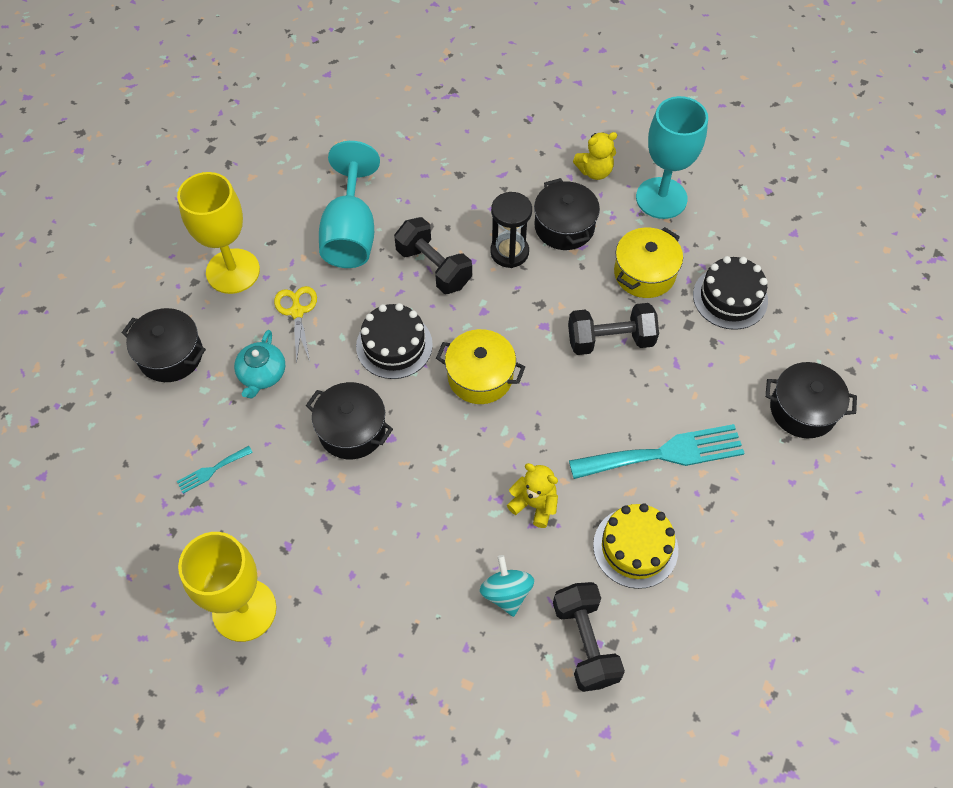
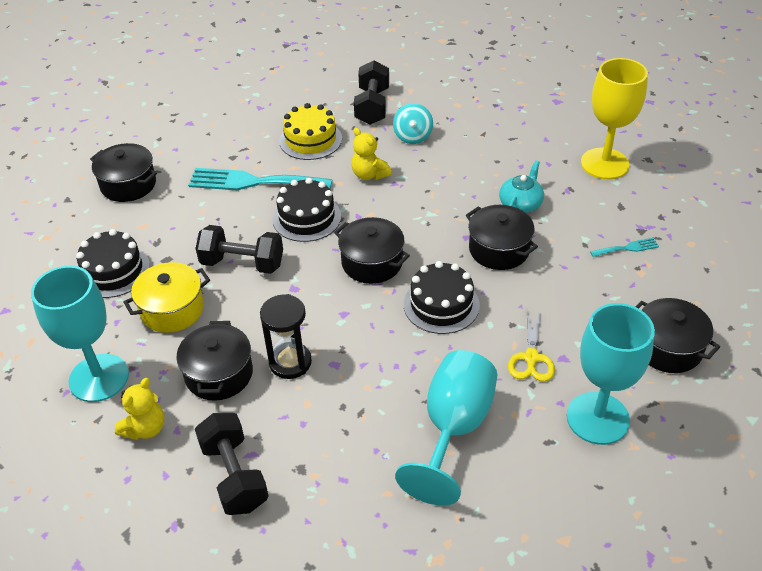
camera: 160 degrees left, 15 degrees down
(233, 271) = (597, 418): yellow goblet -> turquoise goblet
(262, 374) = (575, 310): turquoise teapot -> turquoise teapot (520, 203)
(434, 267) = (375, 367): black dumbbell -> black dumbbell (234, 476)
(480, 376) = (372, 262): yellow pot -> black pot
(576, 417) = (306, 218): none -> black cake
(594, 171) = (145, 428): yellow teddy bear -> yellow teddy bear turned 120 degrees clockwise

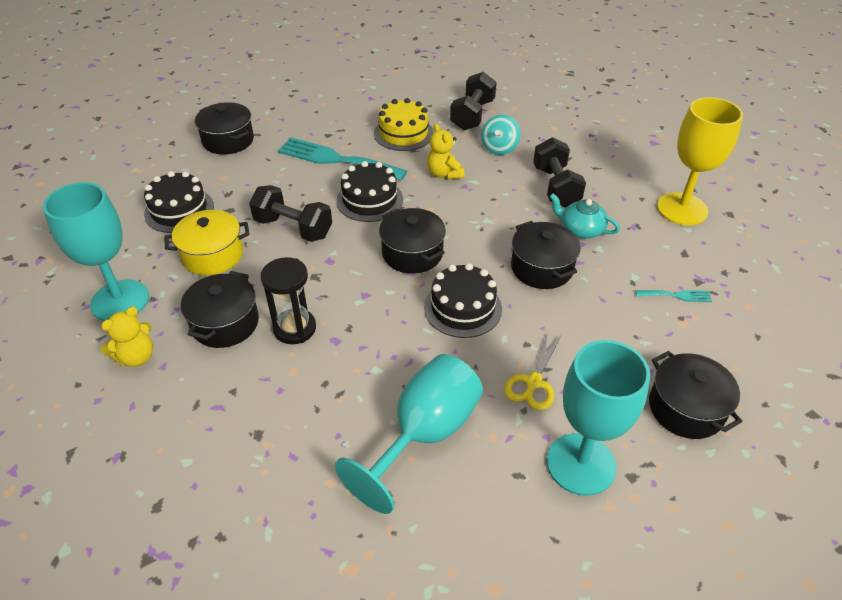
camera: 15 degrees right, 0 degrees up
(234, 476) = (193, 424): black dumbbell -> black dumbbell (555, 187)
(520, 203) = (581, 229): turquoise teapot -> turquoise teapot turned 105 degrees counterclockwise

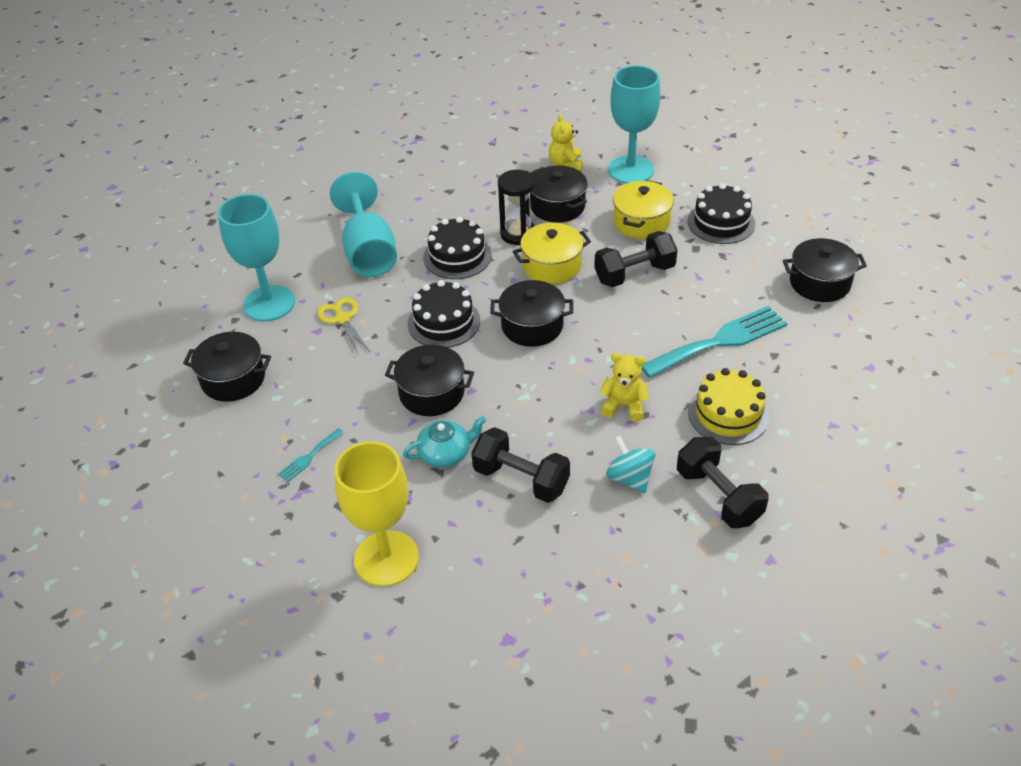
camera: 130 degrees right, 0 degrees up
(324, 280) = (551, 266): none -> yellow pot
(369, 200) = (630, 334): black cake -> black cake (457, 256)

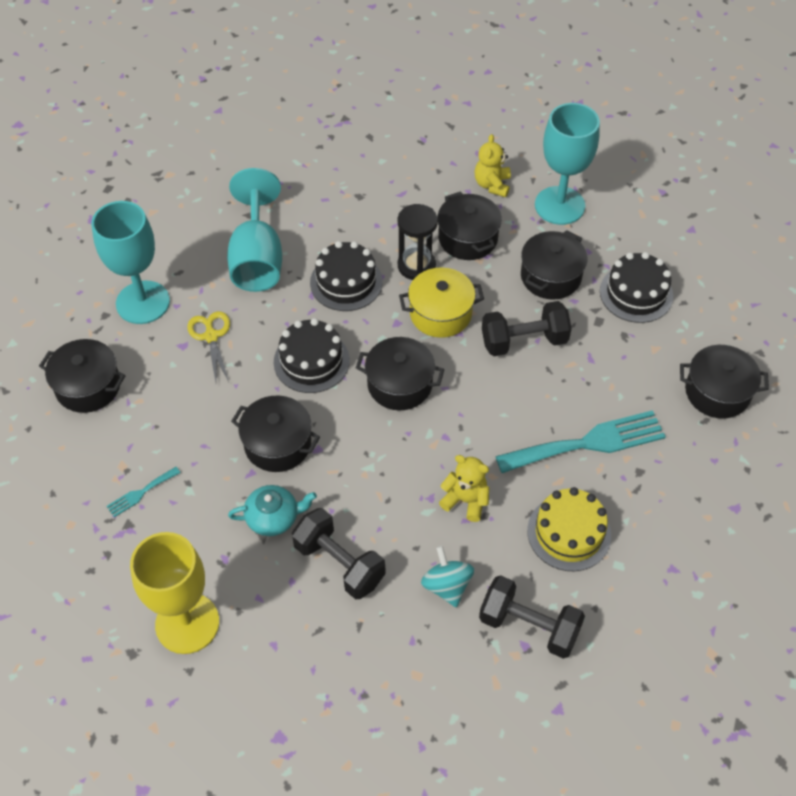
camera: 10 degrees right, 10 degrees up
(641, 222) = (550, 276): yellow pot -> black pot
(718, 496) = (529, 626): black dumbbell -> black dumbbell turned 45 degrees counterclockwise

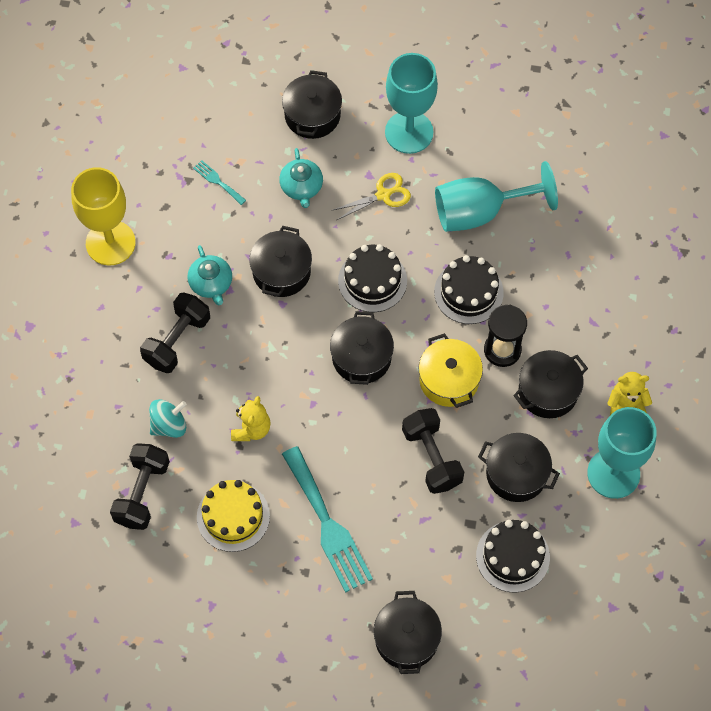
camera: 80 degrees right, 10 degrees up
(176, 410) = (301, 187): none -> turquoise teapot

